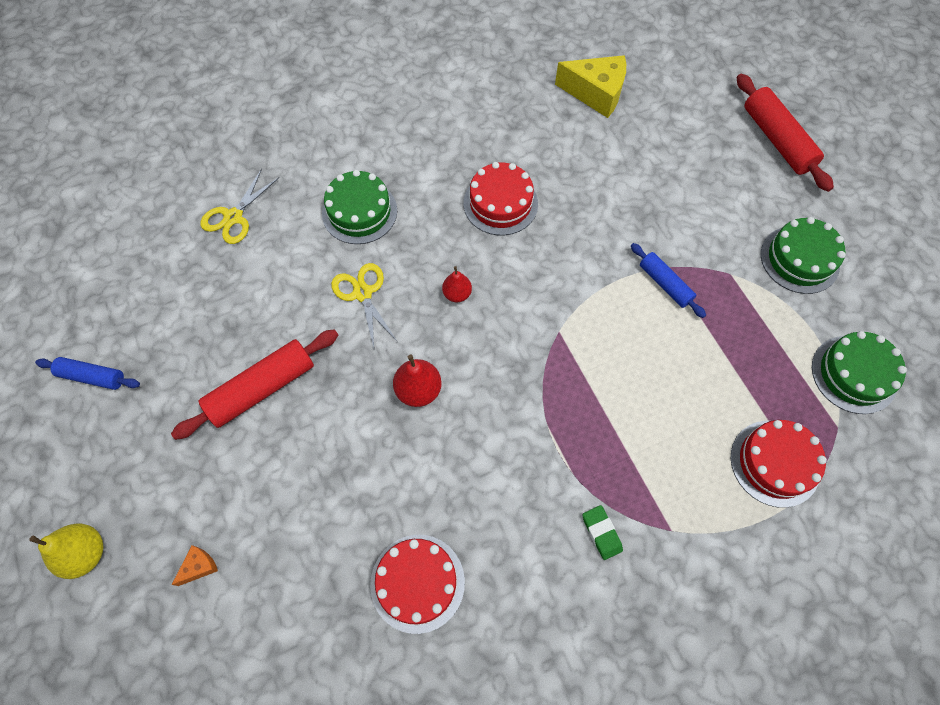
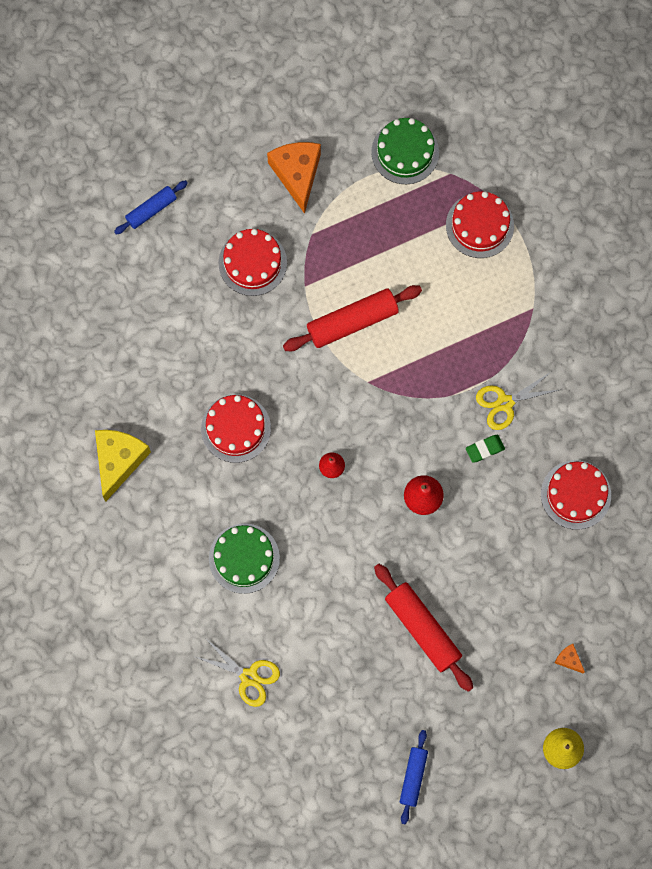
camera: 90 degrees left, 10 degrees up
(362, 293) = (331, 550): yellow scissors -> yellow scissors (505, 403)
(596, 93) = (104, 333): yellow cheese -> yellow cheese (119, 461)
(601, 533) = (536, 359): green eraser -> green eraser (485, 449)
(665, 284) = (321, 290): blue rolling pin -> blue rolling pin (151, 210)
(687, 217) = (252, 263): none -> red cake
(776, 140) = (166, 171): red rolling pin -> red rolling pin (352, 322)
(799, 259) = (297, 174): green cake -> orange cheese

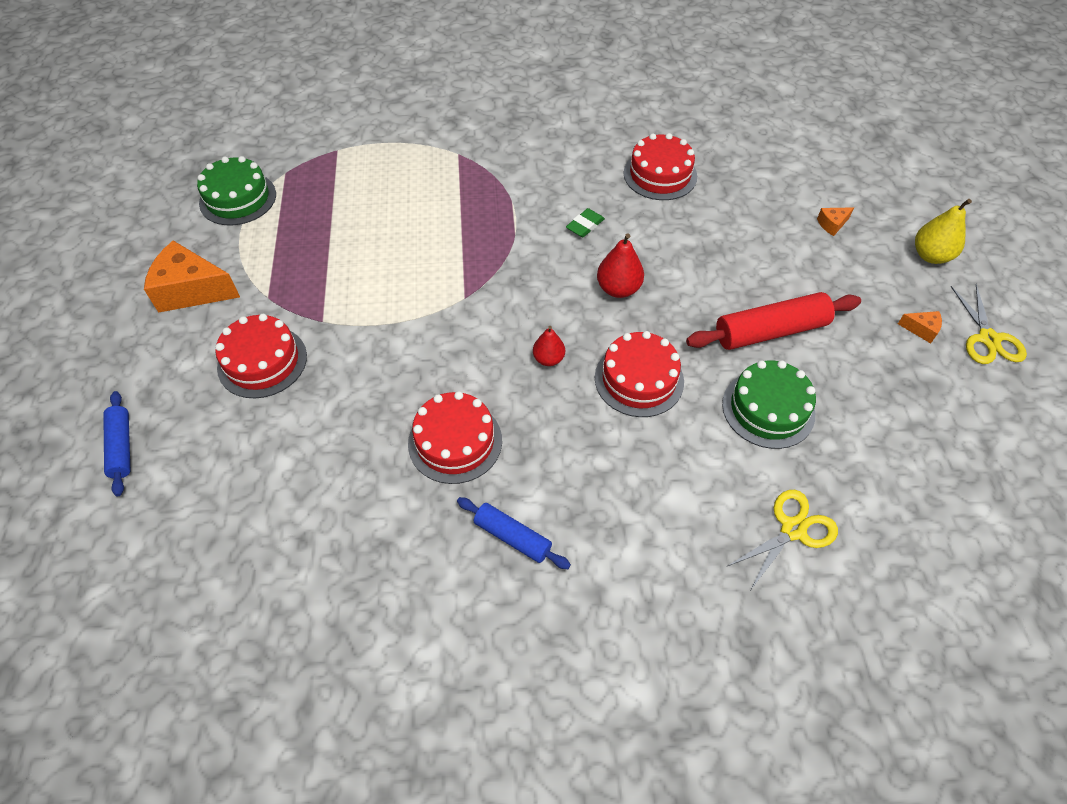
camera: 70 degrees left, 20 degrees down
(119, 461) = (432, 600): yellow cheese -> none
(244, 558) = (629, 485): green cake -> green cake (768, 409)
(352, 322) = (389, 291): red rolling pin -> none
(413, 777) = (952, 391): blue rolling pin -> blue rolling pin (512, 537)
(469, 748) = (921, 329): none -> orange cheese
(479, 225) = (352, 167): red cake -> red cake (639, 379)
(485, 449) = (585, 225): green eraser -> green eraser turned 45 degrees clockwise
(505, 403) = (543, 198): yellow scissors -> yellow scissors (988, 339)

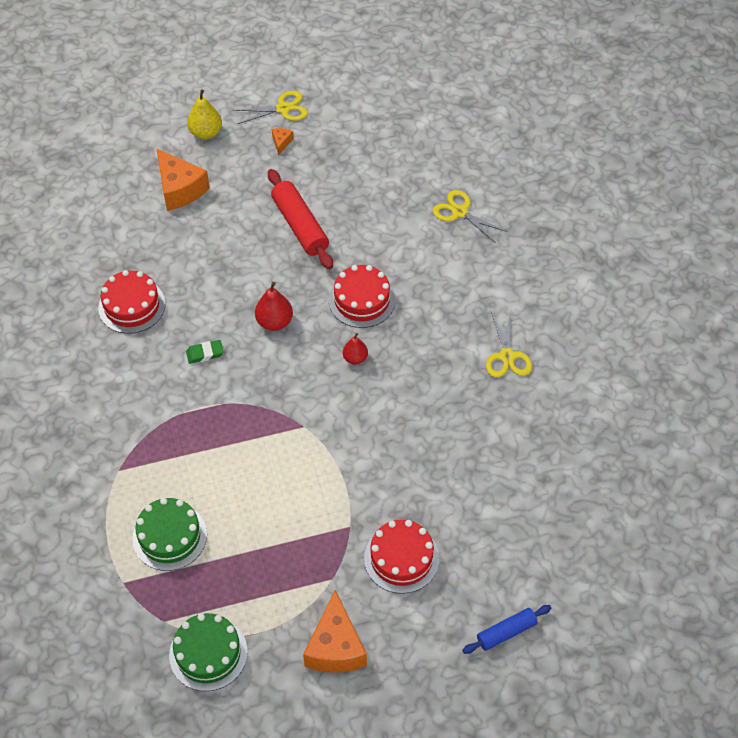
camera: 100 degrees left, 0 degrees up
(455, 441) = (443, 404): red cake -> none
(512, 537) = (507, 356): blue rolling pin -> yellow scissors
(585, 225) = (205, 353): green eraser -> green eraser turned 45 degrees counterclockwise
(768, 409) = (370, 226): green cake -> green cake (169, 536)
(832, 224) = (180, 189): orange cheese -> orange cheese, size x2.25

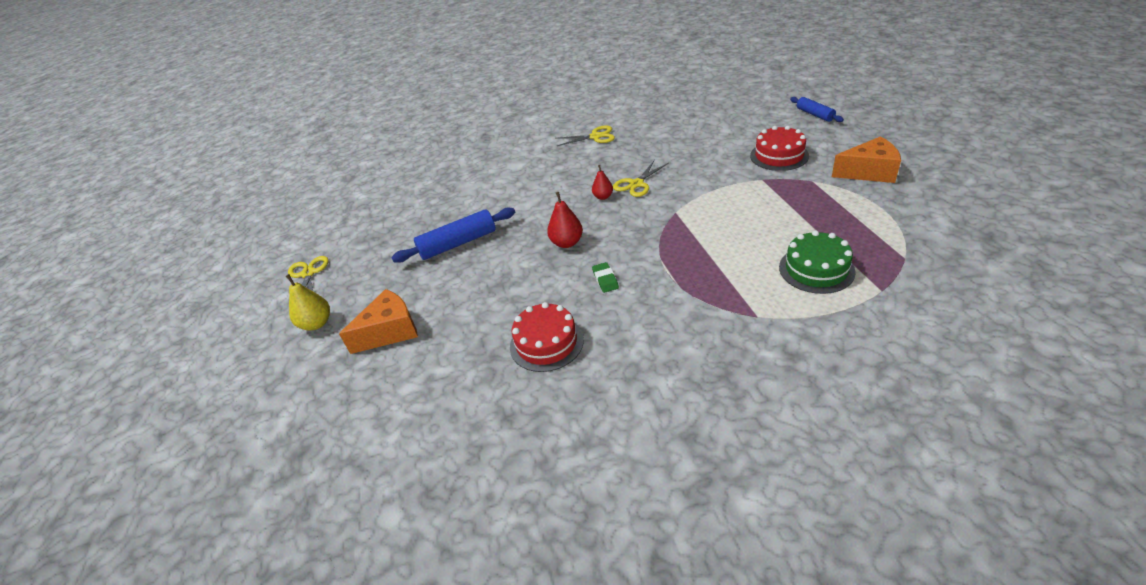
camera: 85 degrees left, 15 degrees down
(208, 653) = (918, 229): green cake -> none
(281, 142) = (352, 268): orange cheese -> none
(300, 226) = (458, 244): red rolling pin -> blue rolling pin
(362, 300) = (544, 201): red cake -> none
(460, 212) = (460, 168): yellow scissors -> yellow scissors (636, 184)

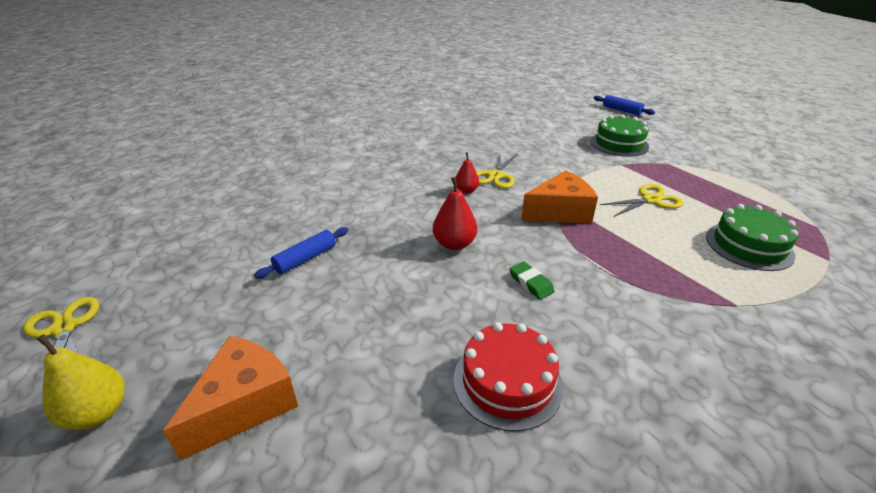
camera: 25 degrees left, 5 degrees down
(458, 244) = (305, 259): blue rolling pin -> blue rolling pin, size x0.60
(595, 137) = (420, 134): yellow scissors -> yellow scissors (651, 200)
(779, 155) = (619, 144): red cake -> green cake
(869, 172) = (711, 153): orange cheese -> orange cheese (560, 212)

